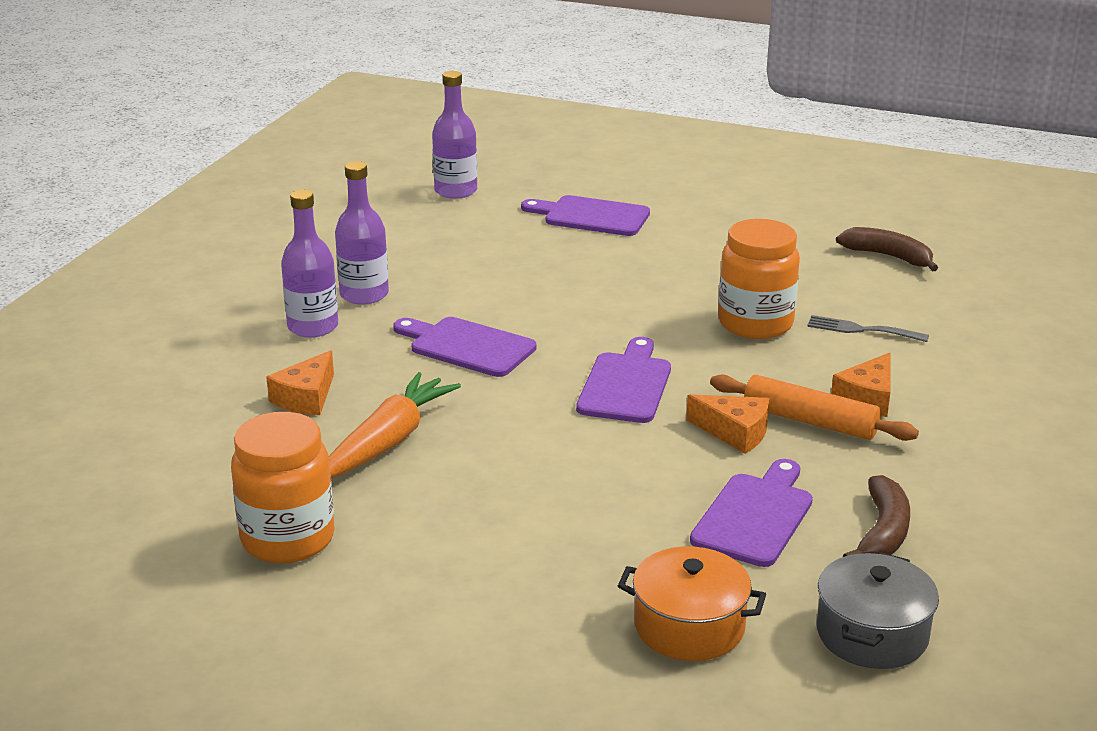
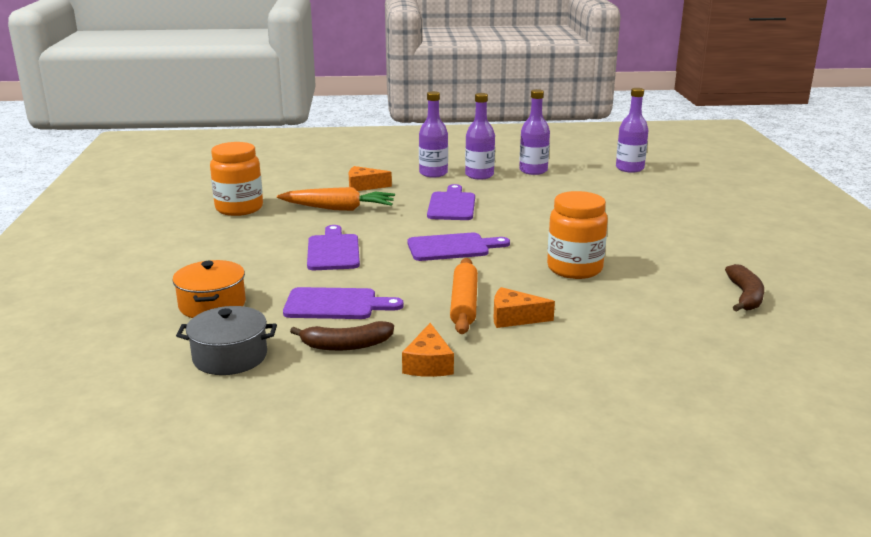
camera: 65 degrees right, 5 degrees down
(390, 252) = (533, 170): none -> purple bottle
(591, 216) = (653, 203): purple cutting board -> purple cutting board (333, 251)
(735, 432) = (427, 284): orange cheese -> orange cheese (428, 364)
(861, 330) = (612, 302): grey fork -> none

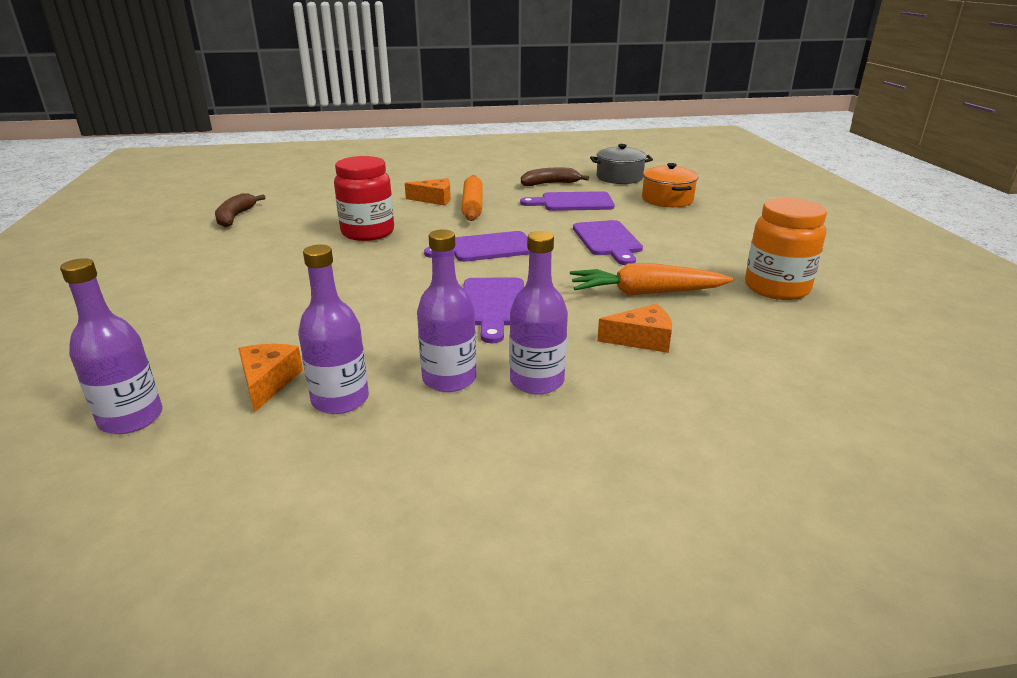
camera: 175 degrees right, 5 degrees up
(428, 364) = (494, 178): orange cheese -> orange cheese (268, 382)
(574, 269) = (368, 232): orange jar -> red jar

